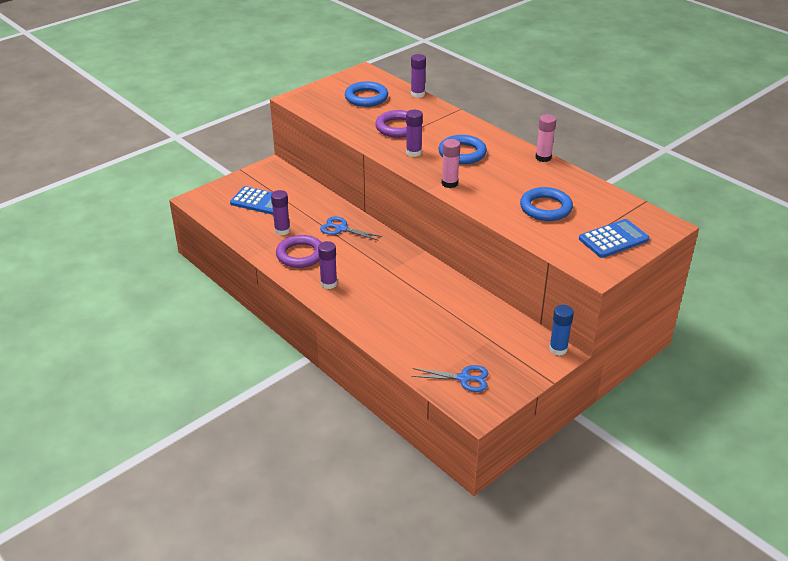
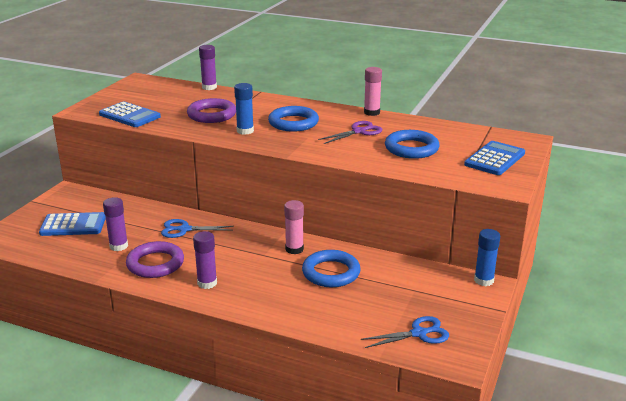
camera: 25 degrees left, 10 degrees down
(329, 113) = (129, 116): none -> blue calculator
(366, 97) = (159, 98): blue ring -> blue ring (331, 273)
(413, 152) = (245, 131): purple glue stick -> blue glue stick
(449, 183) = (303, 148): pink glue stick -> pink glue stick (294, 249)
(513, 177) = (359, 131): none -> purple scissors

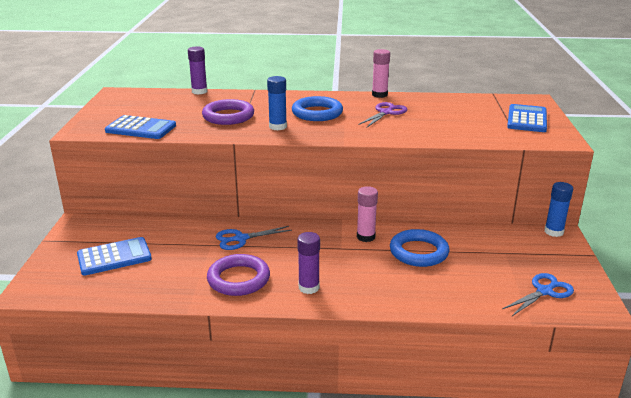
camera: 20 degrees left, 0 degrees up
(119, 246) = (184, 269): purple glue stick -> none
(411, 148) = (448, 120): blue ring -> none

